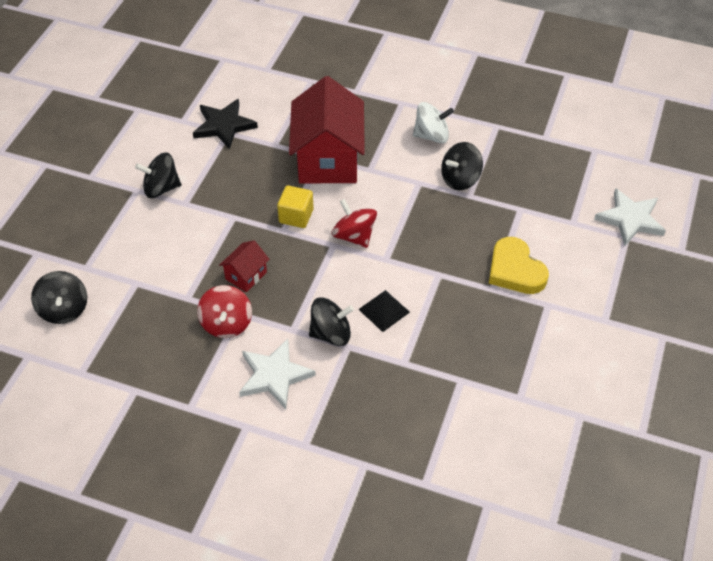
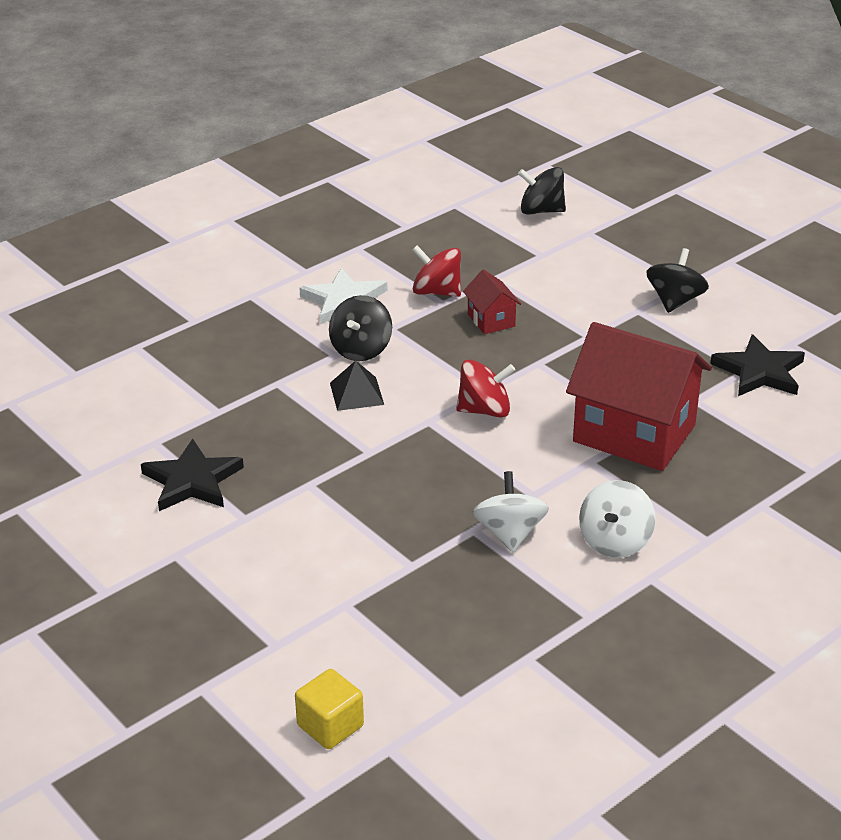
camera: 120 degrees right, 15 degrees down
(296, 216) = (553, 378): yellow cube -> yellow cube (330, 726)
(460, 179) = (509, 533): black spinning top -> white spinning top
(515, 270) = (317, 514): yellow heart -> none
(538, 351) = (192, 481): none -> black star
(630, 219) = (299, 665): white star -> none

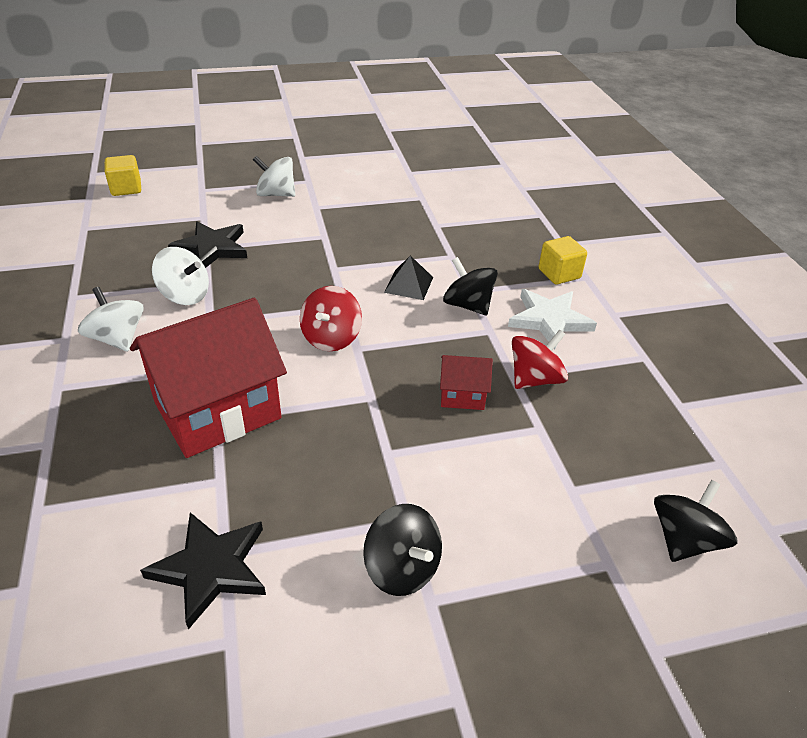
camera: 115 degrees right, 5 degrees up
(192, 481) = (369, 200): black star -> black star (212, 248)
(236, 567) = (276, 194): none -> white spinning top
(258, 311) = (559, 274): none -> yellow cube

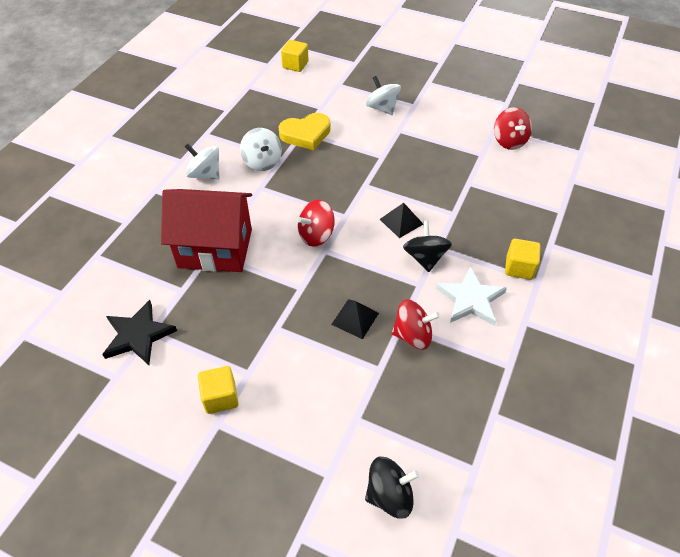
camera: 40 degrees right, 10 degrees up
(117, 339) = (205, 174): white spinning top -> white spinning top turned 60 degrees counterclockwise
(212, 248) = (306, 134): black star -> yellow heart
(402, 568) = (220, 397): black spinning top -> yellow cube
(434, 178) = (509, 141): none -> red spinning top
(462, 395) = (355, 318): red house -> black pyramid

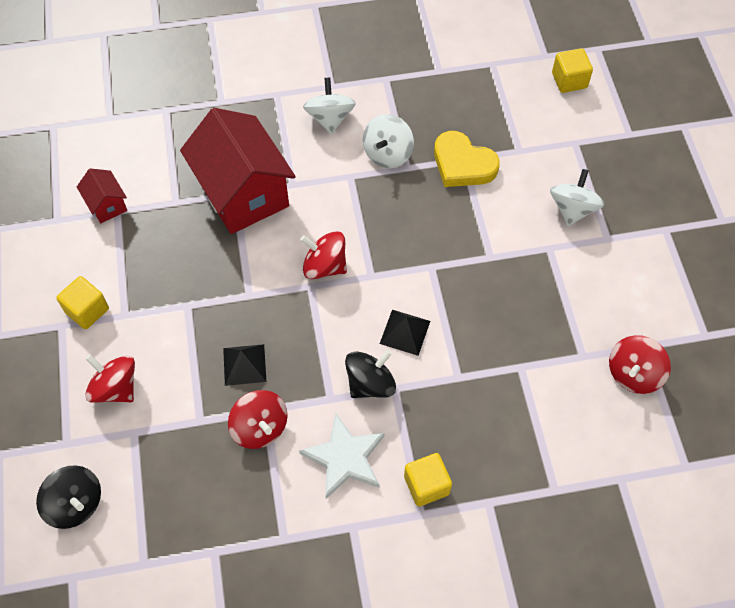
camera: 55 degrees right, 10 degrees up
(138, 335) = (107, 205): black star -> red house
(307, 412) = (115, 388): none -> red spinning top

